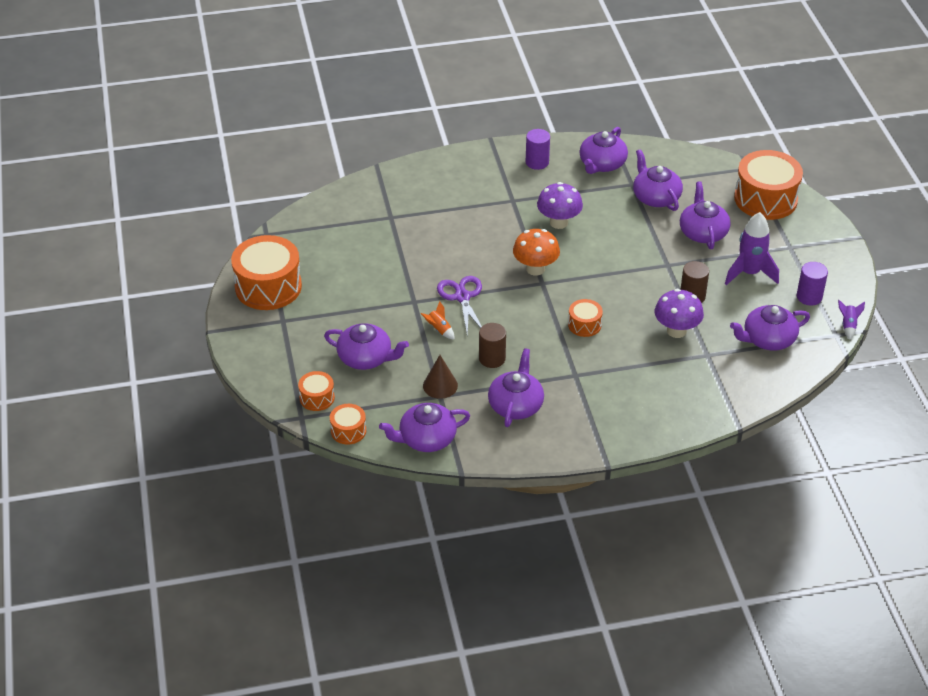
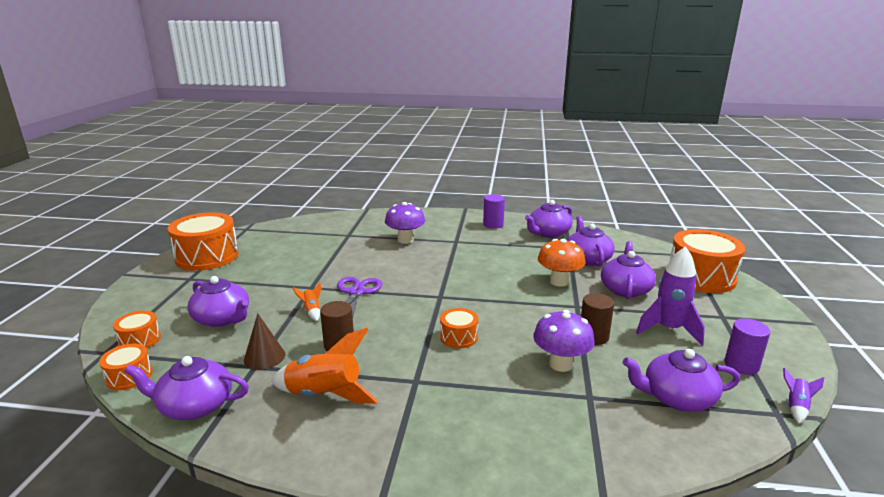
camera: 20 degrees right, 20 degrees down
(516, 405) = (324, 395): purple teapot -> orange rocket
(535, 269) = (441, 285): orange mushroom -> orange mushroom (559, 282)
(558, 222) = (486, 260): purple mushroom -> purple mushroom (405, 240)

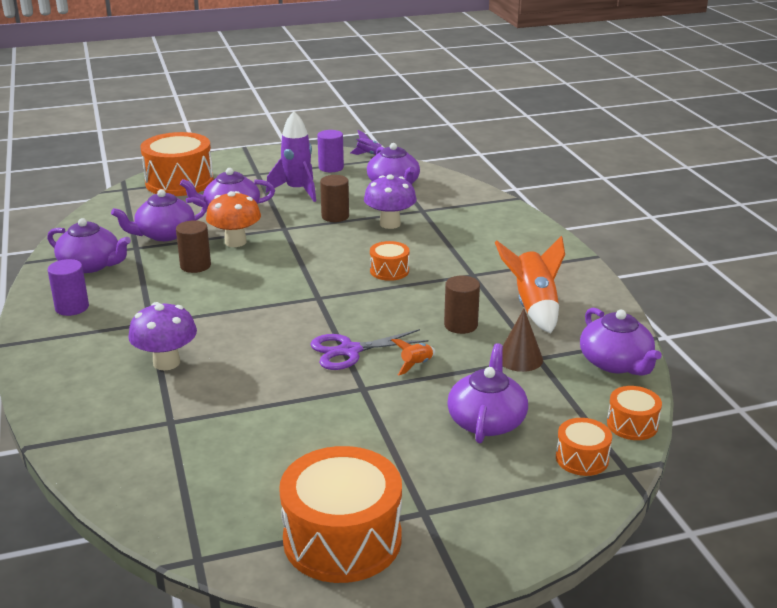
camera: 115 degrees left, 5 degrees up
(525, 262) = (195, 266): none -> brown cylinder

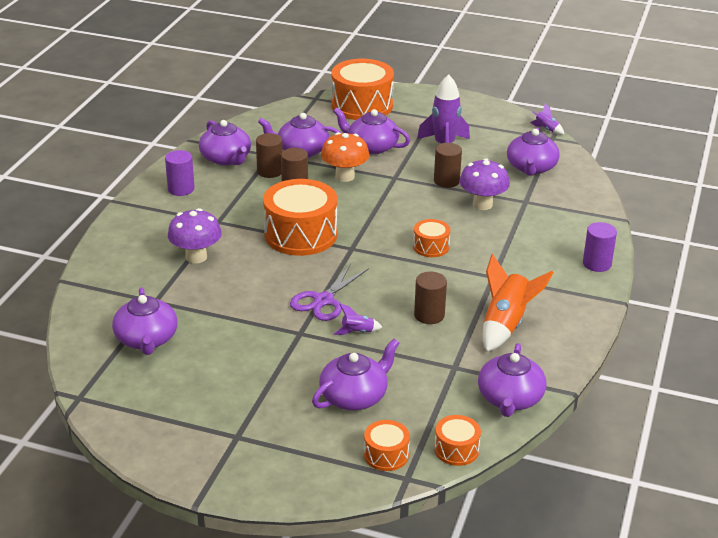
camera: 35 degrees right, 5 degrees up
(153, 261) = (270, 171): none -> brown cylinder
(206, 463) = (146, 339): none -> purple teapot
(331, 167) = (498, 132): purple cylinder -> purple cylinder (597, 264)
(342, 539) = (169, 427): orange drum -> orange drum (300, 235)
(349, 351) = (323, 301): purple scissors -> purple scissors turned 75 degrees counterclockwise
(416, 365) = (357, 332): orange rocket -> purple rocket
(520, 358) = (439, 361): brown cone -> none

